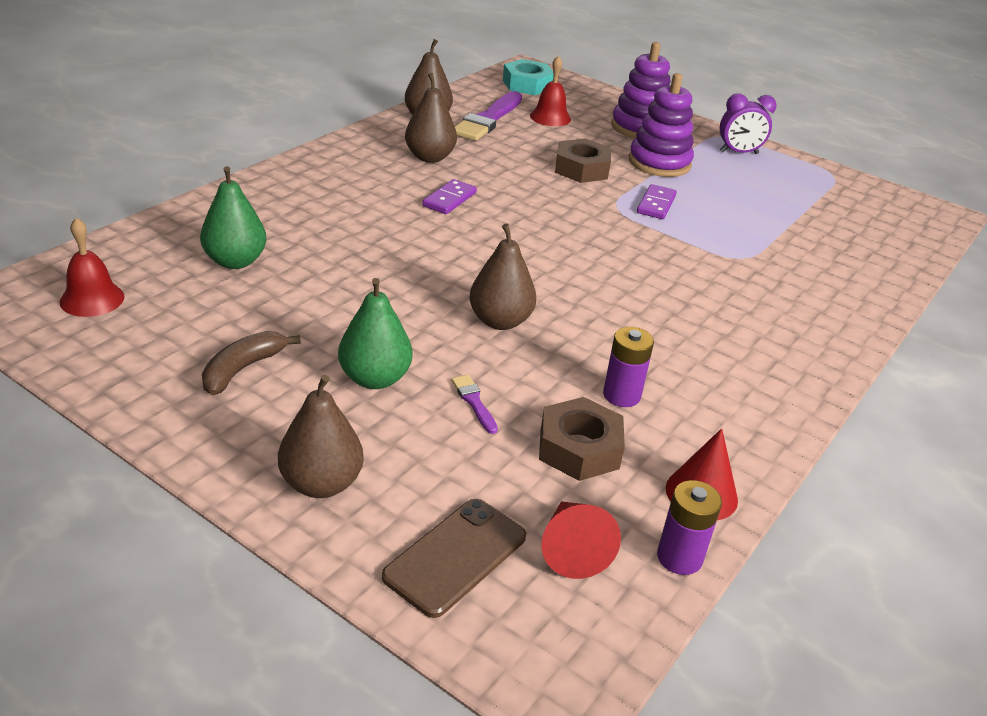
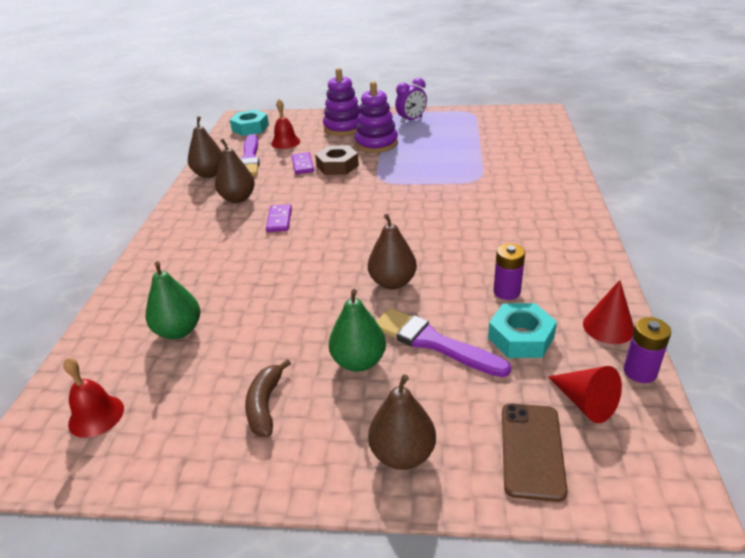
camera: 25 degrees left, 0 degrees up
(474, 402) = (433, 342): purple brush -> purple brush, size x2.24
(579, 448) = (520, 337): brown nut -> turquoise nut
(656, 204) = (401, 169): purple domino -> purple domino (303, 165)

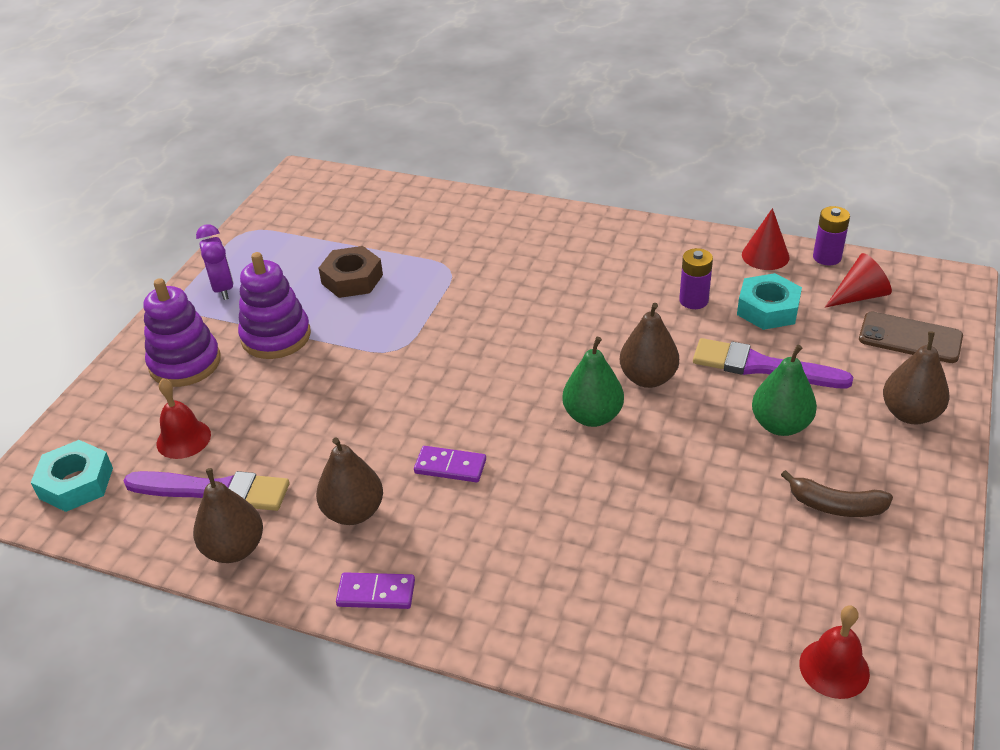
camera: 75 degrees left, 5 degrees up
(179, 331) = (686, 586): green pear -> green pear (592, 416)
(303, 165) = (288, 425): purple domino -> purple domino (376, 593)
(337, 166) = (320, 387): brown nut -> brown nut (352, 279)
(433, 342) = (762, 366): purple brush -> purple brush turned 60 degrees clockwise

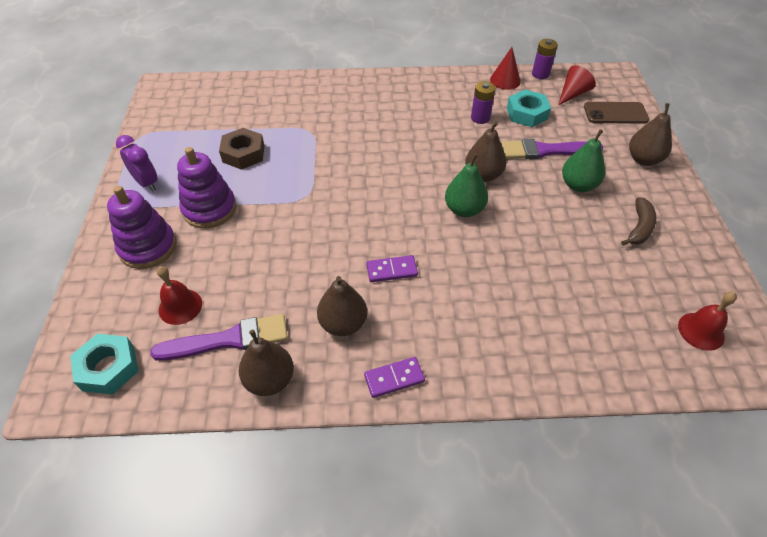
camera: 25 degrees left, 10 degrees up
(835, 506) = (639, 228): brown banana -> brown banana turned 60 degrees counterclockwise

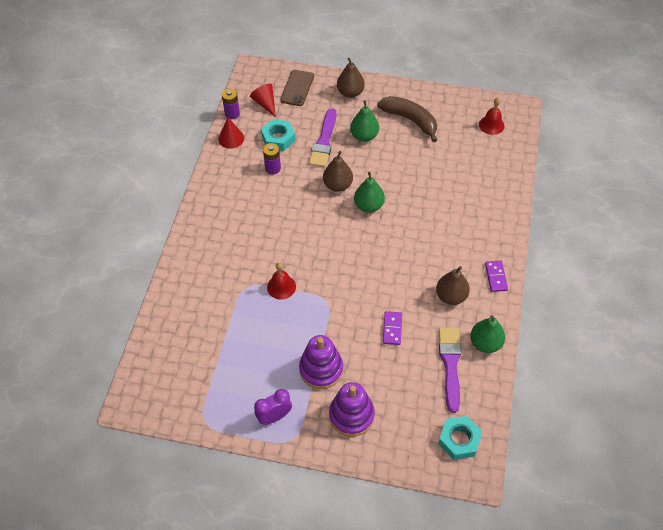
camera: 75 degrees left, 5 degrees up
(180, 306) = (415, 393): red bell -> red bell (281, 287)
(243, 154) = (260, 339): brown nut -> none
(270, 380) = (485, 343): brown pear -> green pear
(392, 270) = (413, 260): purple domino -> purple domino (392, 329)
(639, 228) = (410, 120): brown banana -> brown banana, size x1.61

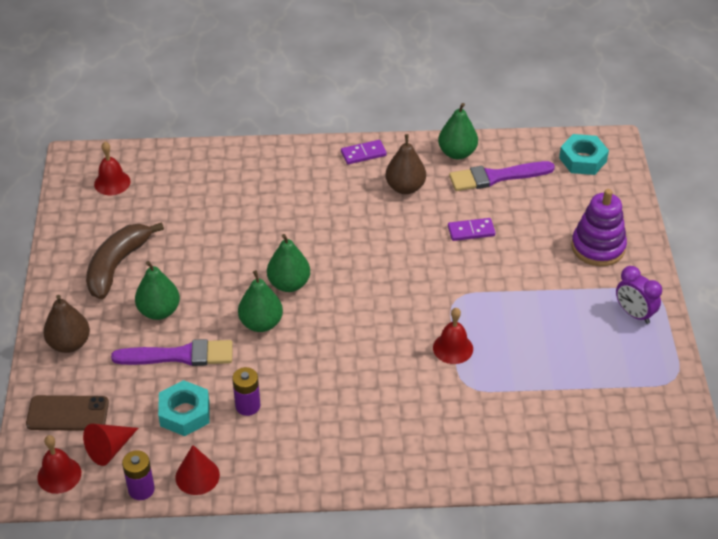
camera: 105 degrees left, 10 degrees down
(256, 81) = (59, 475): none -> red bell
(321, 369) = (553, 284): purple stacking toy -> none
(338, 185) = (261, 323): brown pear -> green pear

